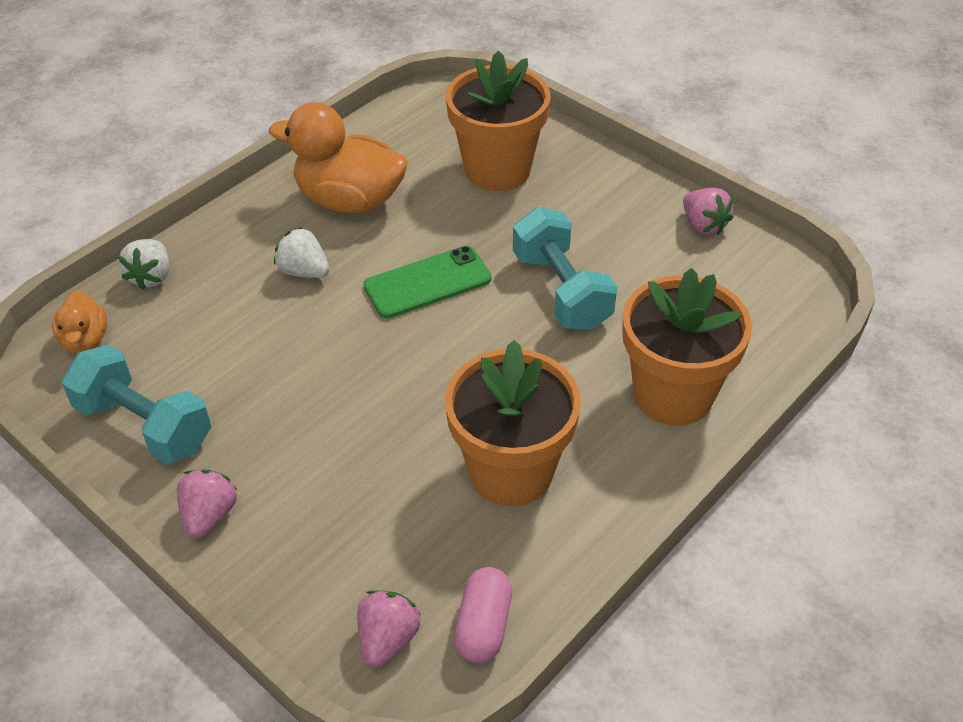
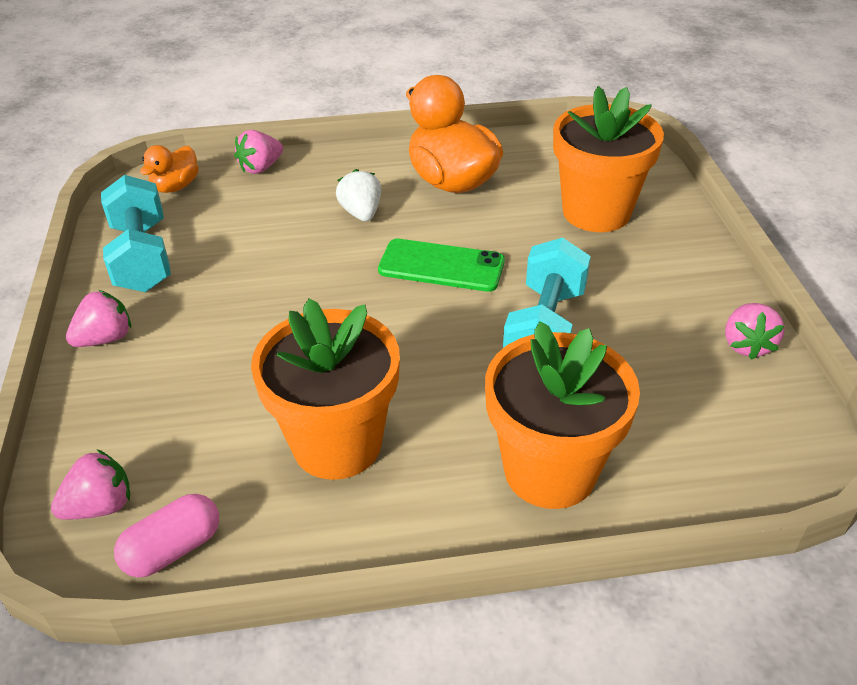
camera: 40 degrees right, 5 degrees down
(151, 276) = (261, 168): white strawberry -> pink strawberry

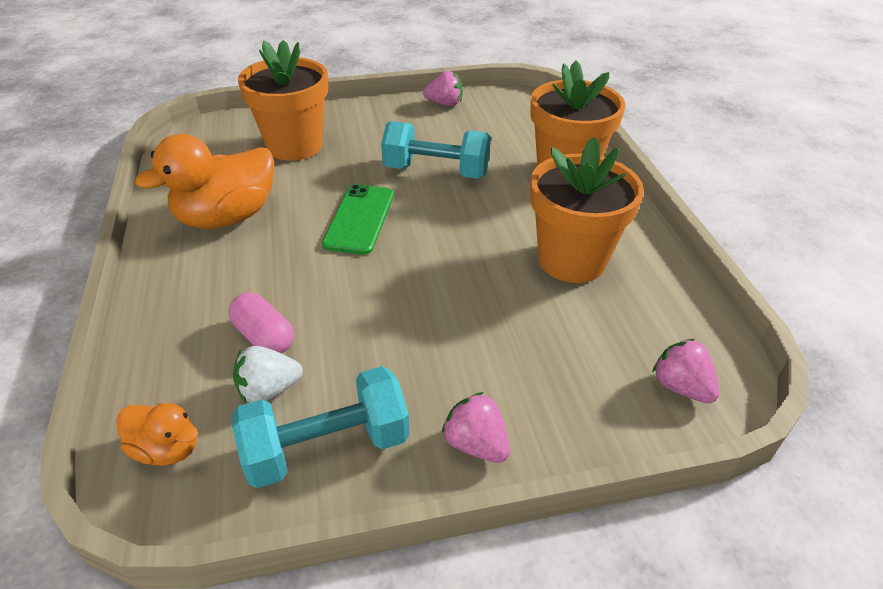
camera: 95 degrees left, 0 degrees up
(173, 549) = (698, 332): pink capsule -> pink capsule (264, 337)
(261, 168) = (149, 365): pink strawberry -> none
(361, 213) = (269, 272): white strawberry -> white strawberry (268, 390)

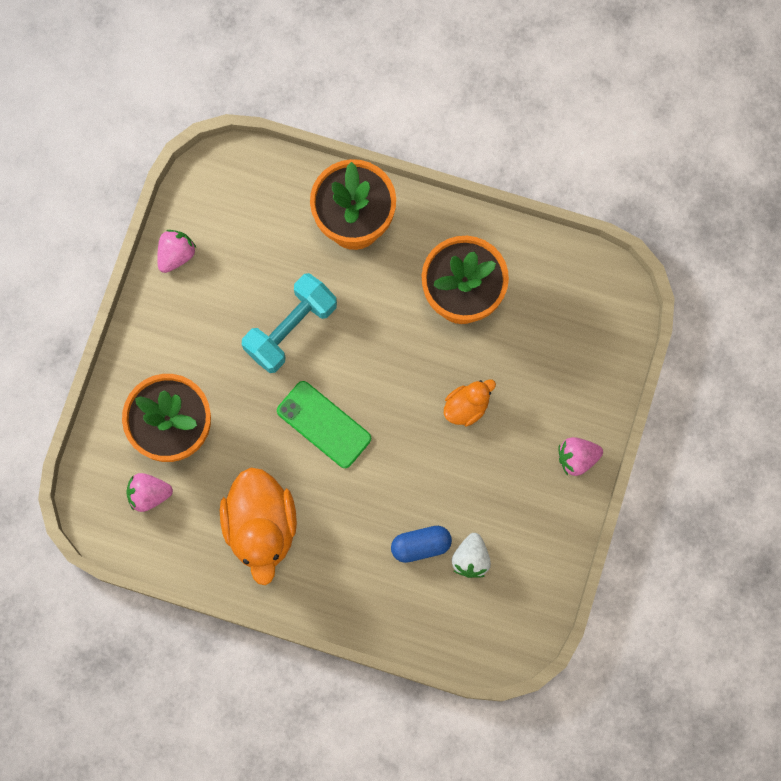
camera: 60 degrees left, 35 degrees up
(167, 449) = (485, 631): orange duck -> orange duck (466, 407)
(264, 337) = (421, 545): pink capsule -> blue capsule
(327, 447) = (533, 541): turquoise dumbbell -> none
(681, 387) = (604, 314): pink strawberry -> pink strawberry (149, 494)

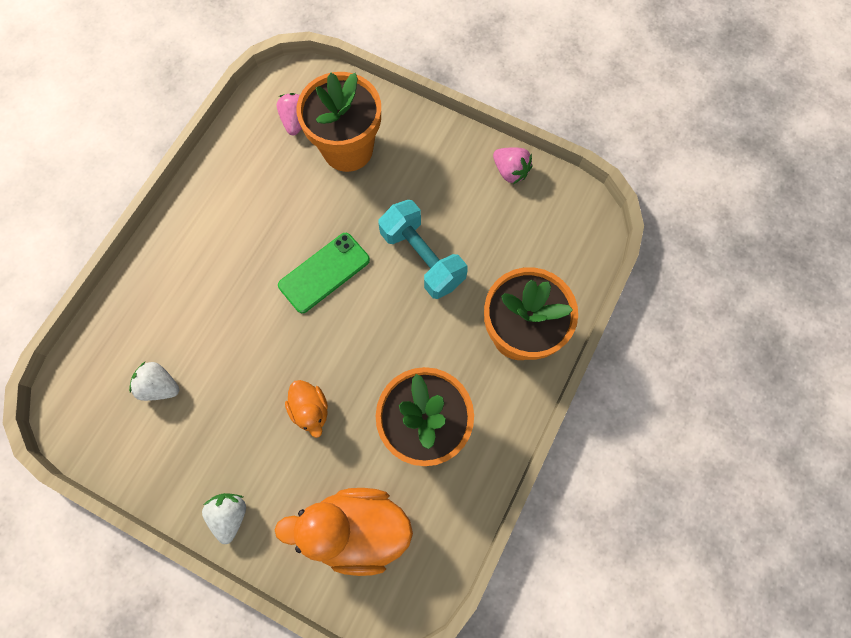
camera: 100 degrees right, 5 degrees down
(261, 527) = (244, 205): orange duck -> orange duck (357, 529)
(421, 545) = (187, 341): blue capsule -> none
(577, 458) = (230, 515): pink strawberry -> white strawberry

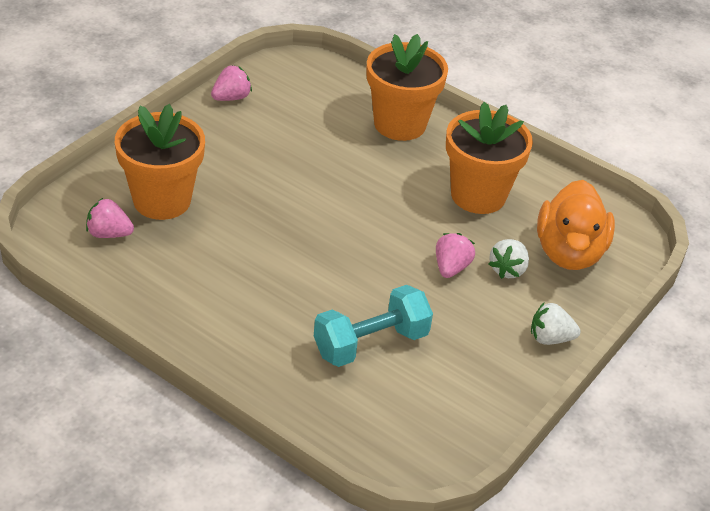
camera: 85 degrees left, 30 degrees down
(160, 386) = (406, 381): white strawberry -> white strawberry (508, 270)
(310, 410) = (451, 268): orange duck -> pink strawberry
(324, 273) = (305, 238): green phone -> none
(422, 258) = (307, 169): turquoise dumbbell -> turquoise dumbbell (371, 343)

